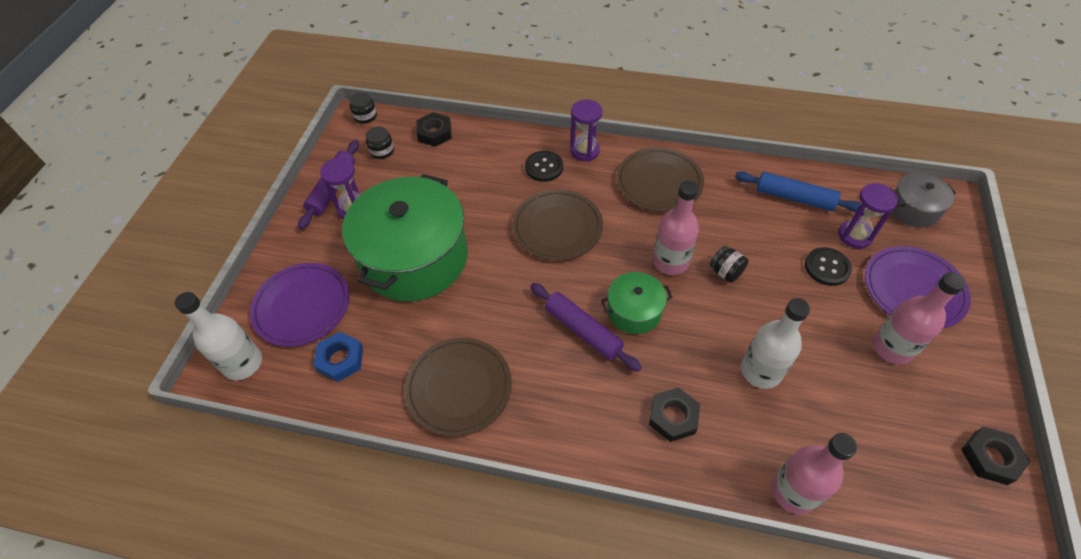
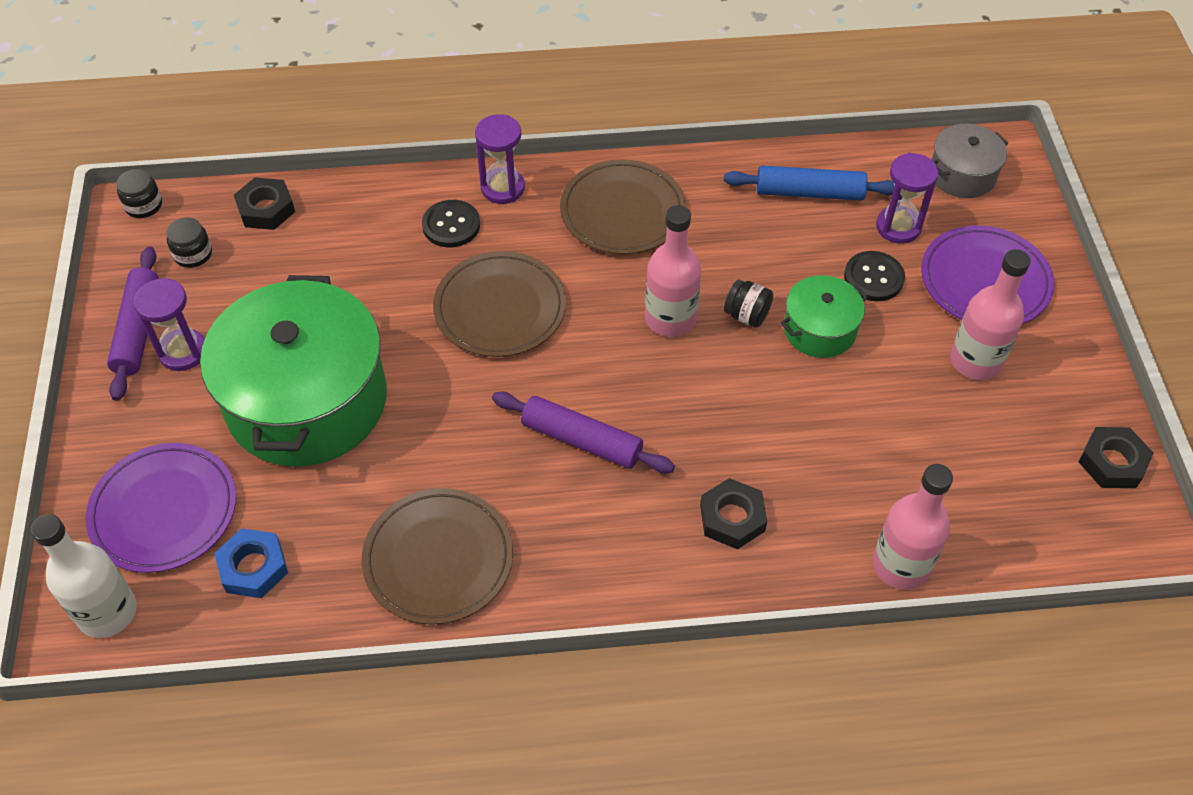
camera: 20 degrees left, 0 degrees up
(634, 311) = (642, 397): green pot -> green pot (819, 329)
(761, 371) = (825, 431): white bottle -> none

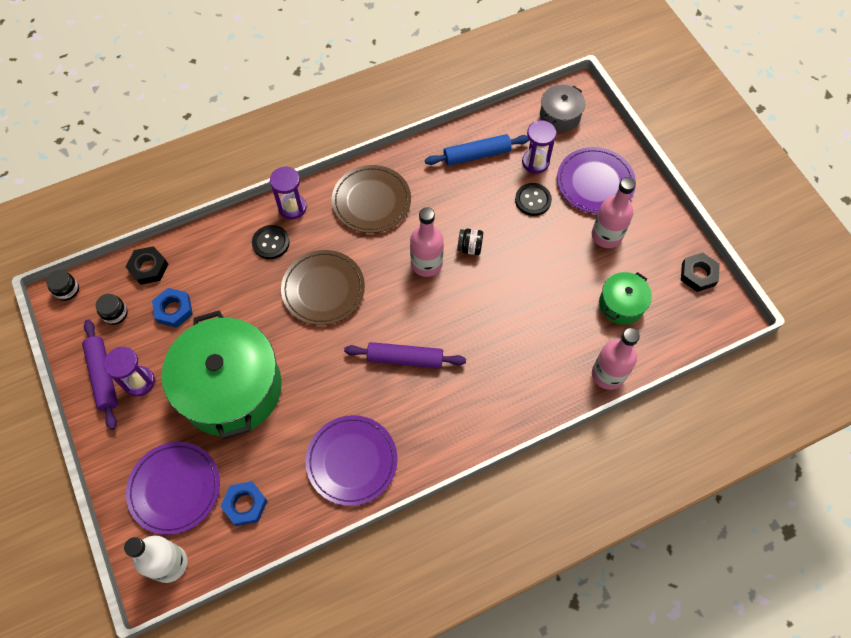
camera: 20 degrees left, 10 degrees up
(275, 272) = (174, 310): none -> blue nut
(438, 559) = (352, 461): brown plate -> purple plate
(732, 518) = (507, 378): black nut -> none
(819, 329) = (514, 243): green pot -> green pot (621, 304)

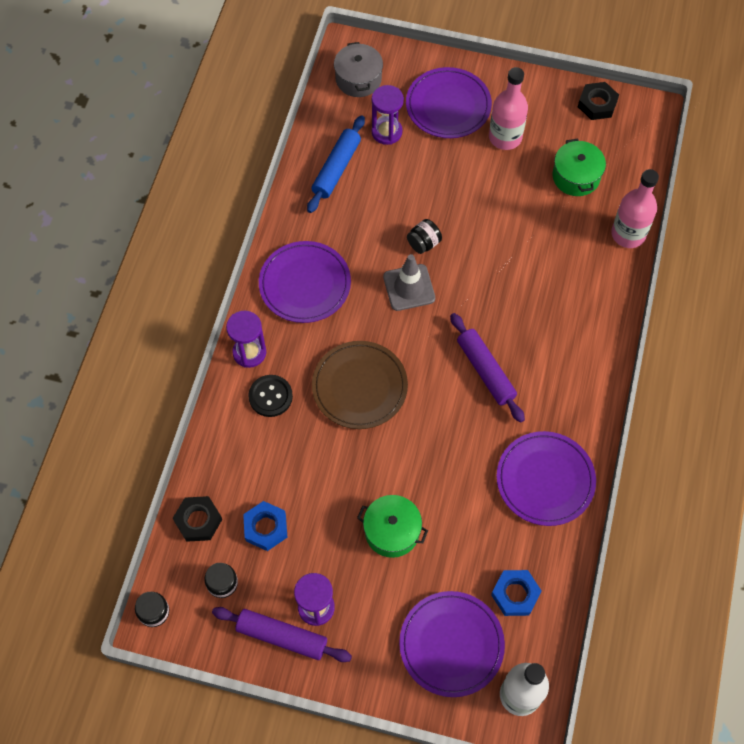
camera: 50 degrees left, 0 degrees up
(231, 388) = (392, 531): green pot -> green pot, size x0.47
(371, 201) = (305, 284): brown plate -> purple plate
(405, 359) = (486, 371): purple rolling pin -> purple rolling pin turned 75 degrees counterclockwise
(426, 263) = (409, 287): pink bottle -> grey traffic cone
(533, 200) = (422, 162): black button -> none

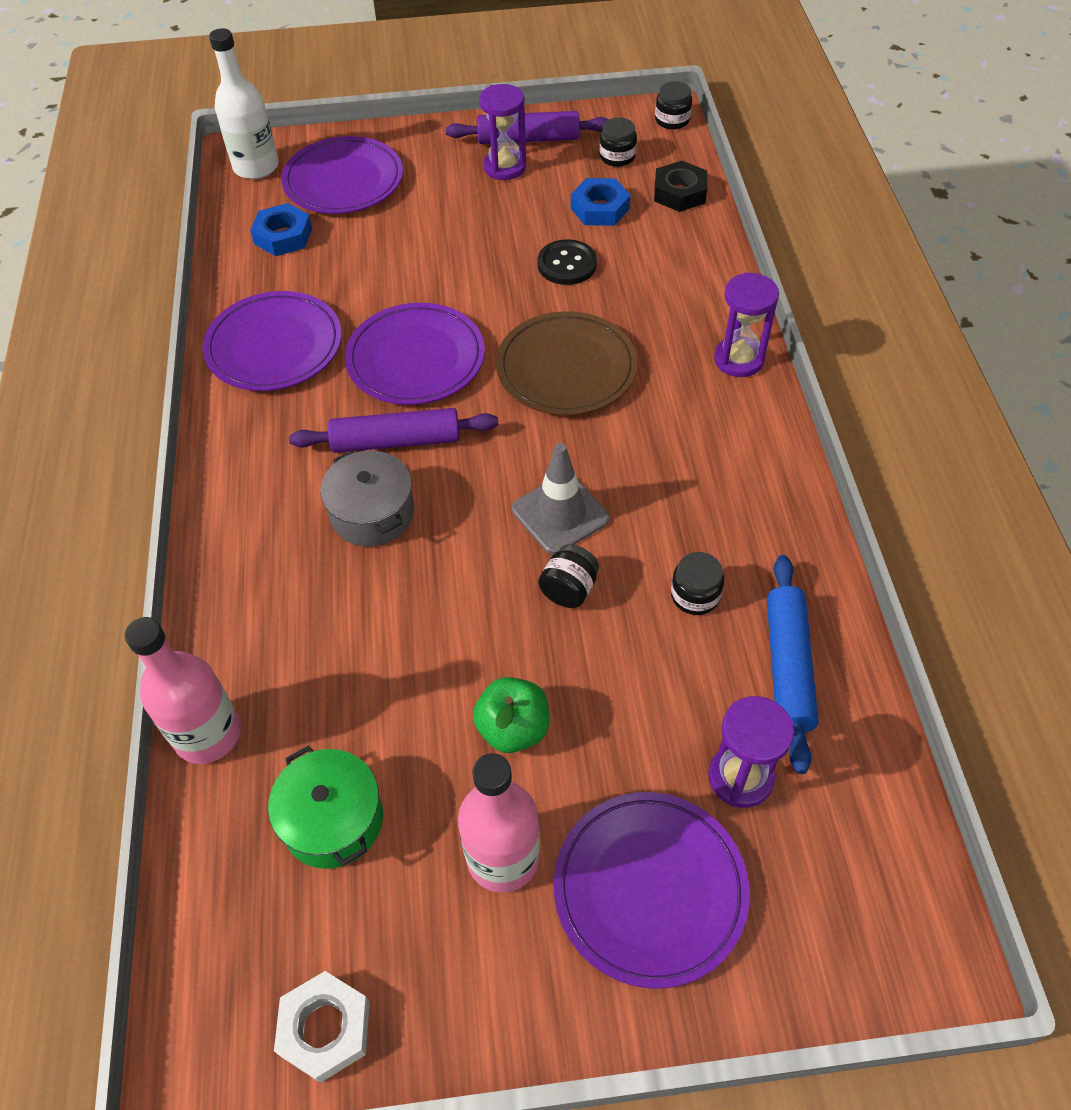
camera: 160 degrees right, 10 degrees down
(270, 396) = (677, 323): black button -> black button (567, 264)
(305, 284) = (720, 466): purple plate -> purple plate (415, 359)
(358, 79) = (866, 882): grey pot -> grey pot (372, 513)
(361, 217) = (695, 595): none -> black jar
(392, 531) = (451, 246): green pot -> none
(480, 186) = (513, 728): none -> green apple
(486, 371) = (396, 441): purple rolling pin -> purple rolling pin turned 45 degrees counterclockwise
(597, 104) = (325, 1028): black nut -> white nut

